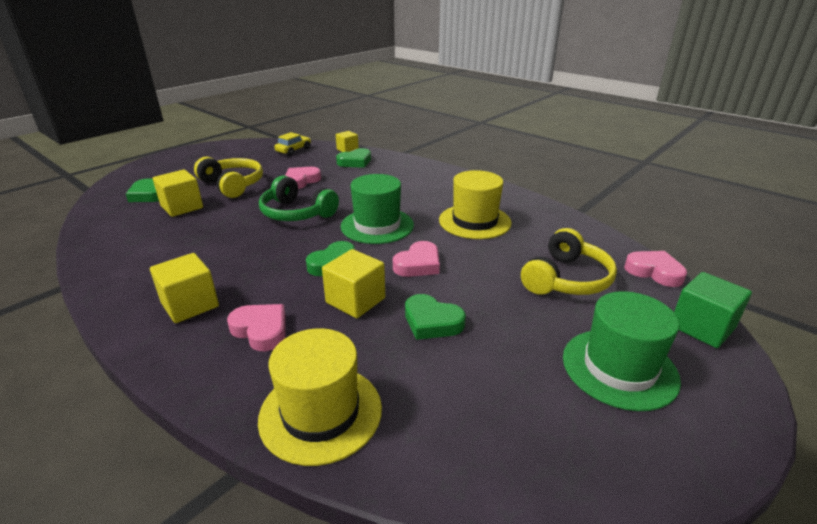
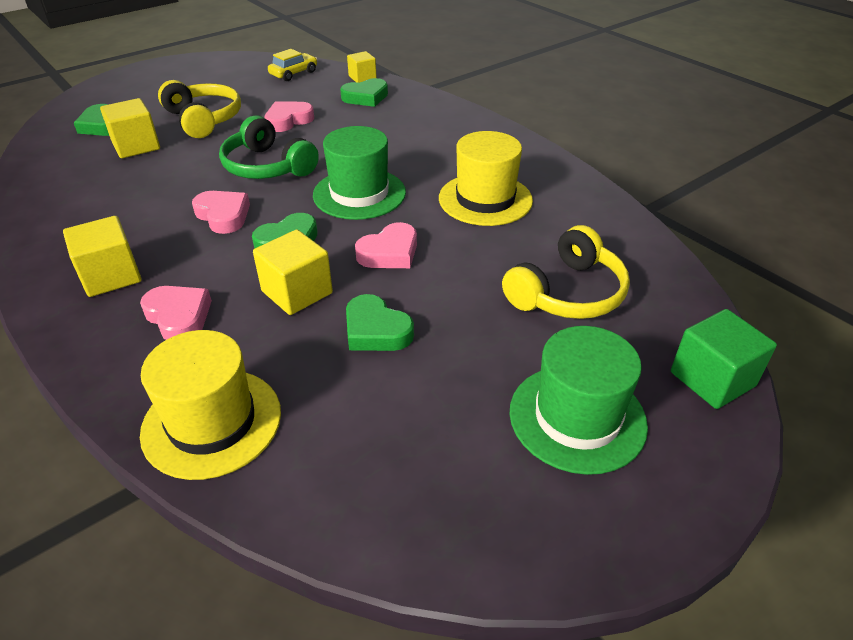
camera: 10 degrees right, 10 degrees up
(654, 272) = (690, 296): pink heart -> pink heart (223, 215)

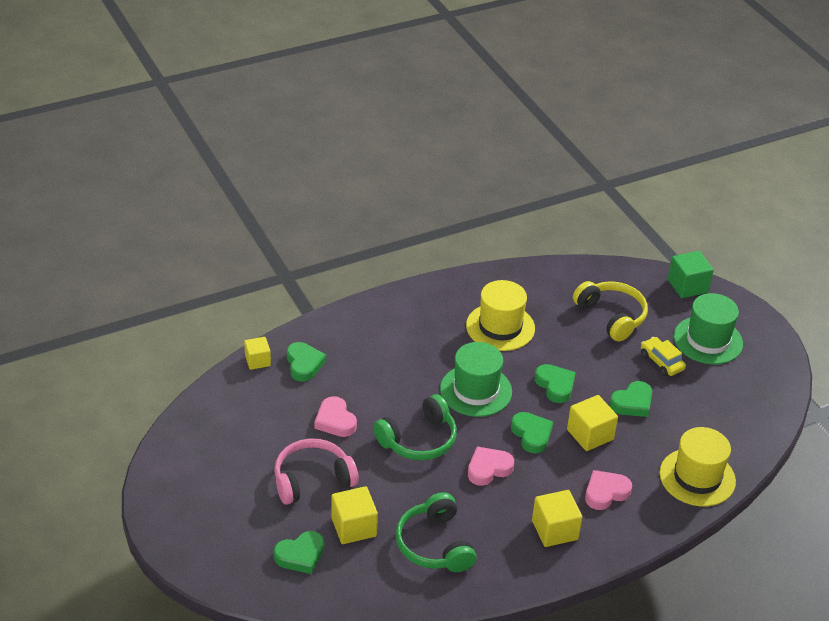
camera: 80 degrees left, 0 degrees up
(102, 193) = (434, 544): none -> green headphones
(204, 119) = (312, 479): yellow headphones -> pink headphones
(294, 73) = (226, 409): yellow car -> yellow car (661, 362)
(389, 252) = (555, 385): pink heart -> green heart

